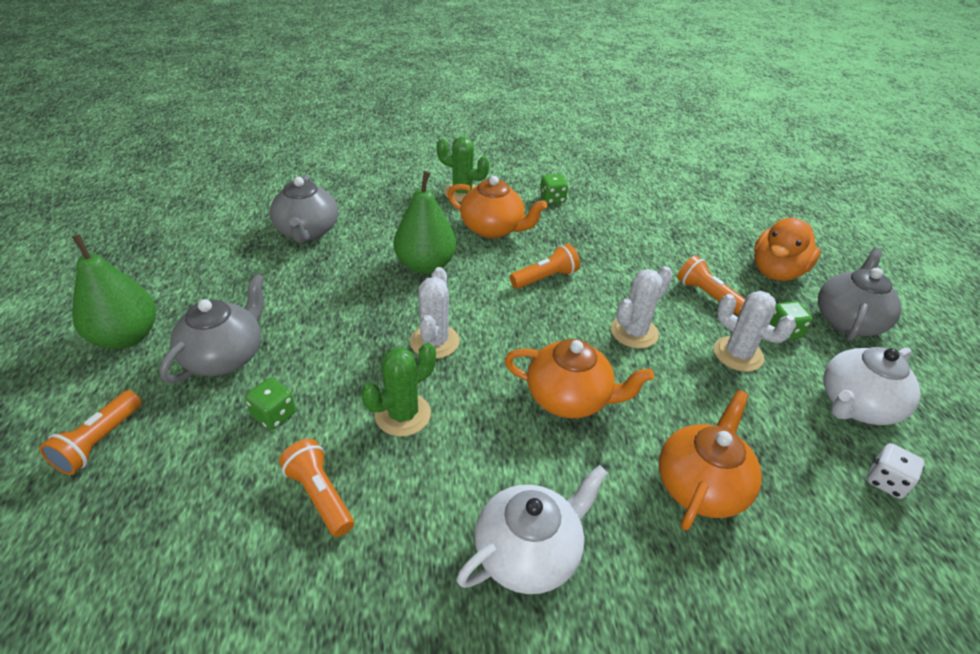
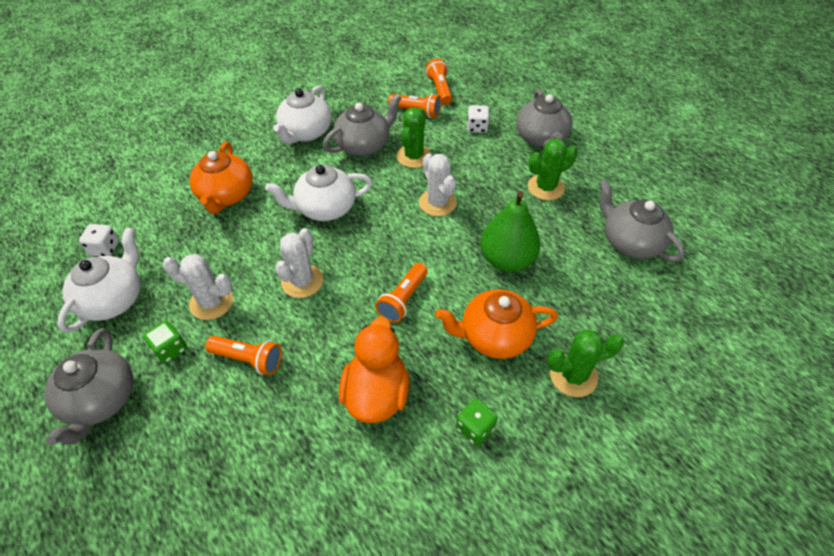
camera: 150 degrees right, 10 degrees up
(99, 442) = (535, 87): orange flashlight -> orange flashlight (440, 89)
(126, 337) = (604, 123): green pear -> none
(274, 415) = (477, 127): green dice -> white dice
(306, 302) = (545, 187): none -> green cactus
(453, 471) = (364, 145): none -> grey teapot
(569, 398) = (325, 208): orange teapot -> white teapot
(776, 272) = (175, 442): orange duck -> orange duck (376, 393)

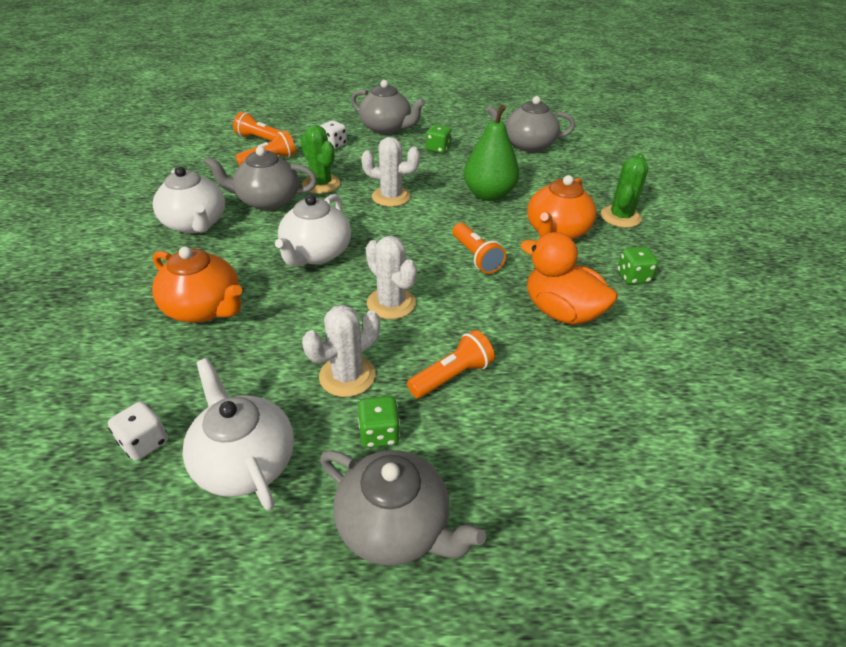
camera: 55 degrees left, 10 degrees down
(364, 145) = (267, 201): grey teapot -> grey teapot turned 90 degrees counterclockwise
(545, 187) = (438, 149): green cactus -> green dice

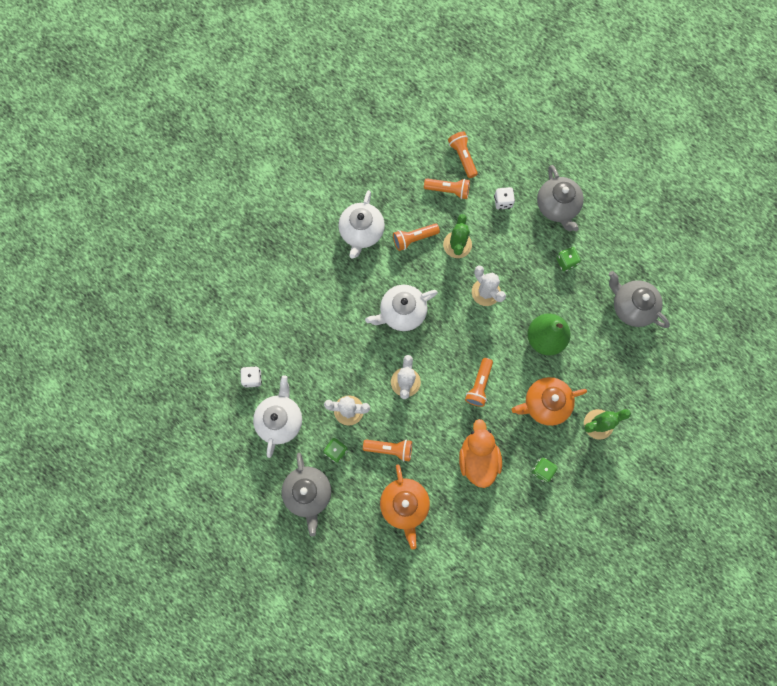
camera: 45 degrees right, 35 degrees up
(204, 308) = (321, 312): orange teapot -> orange teapot (404, 505)
(267, 201) = (414, 238): grey teapot -> orange flashlight

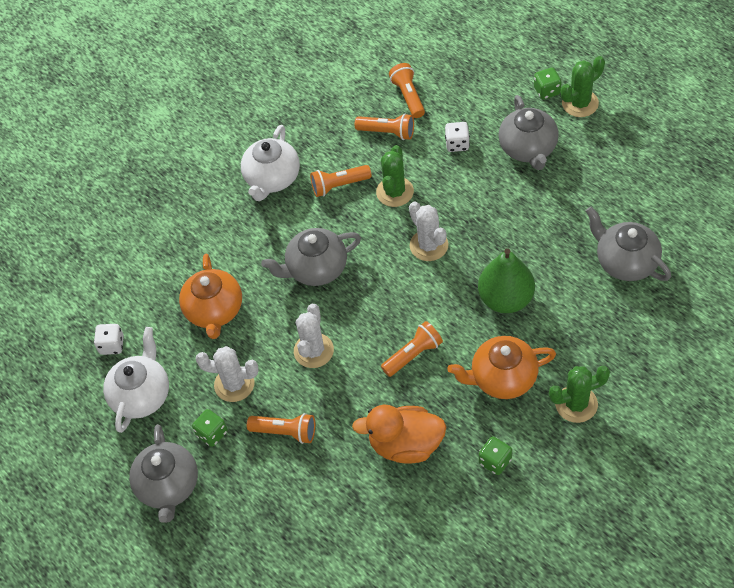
camera: 10 degrees right, 20 degrees down
(402, 312) = (316, 269): white teapot -> grey teapot
(404, 505) = (299, 503): orange teapot -> orange teapot (214, 311)
(478, 458) = (405, 445): orange duck -> orange duck turned 90 degrees counterclockwise
(479, 385) = (413, 355): orange flashlight -> orange flashlight turned 150 degrees counterclockwise
(566, 262) = (537, 210): green dice -> green dice (547, 91)
(595, 165) = (580, 103): none -> green cactus

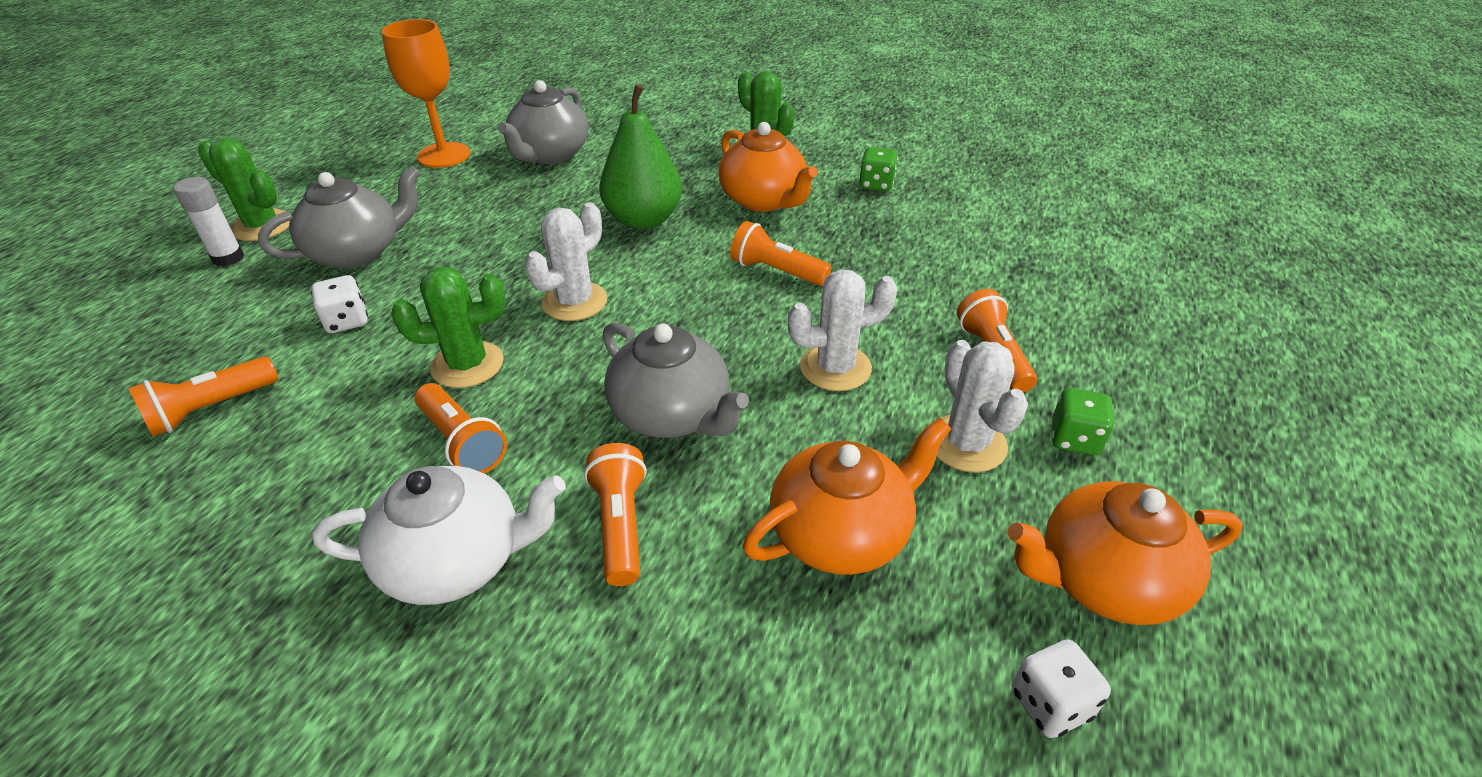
camera: 120 degrees left, 15 degrees down
(142, 395) = (1104, 580): white teapot -> orange teapot
(168, 486) = (1211, 460): grey teapot -> none
(387, 132) = (312, 412): orange flashlight -> orange flashlight (620, 525)
(405, 445) = (912, 246): orange duck -> none
(547, 91) = (228, 258): green dice -> white glue stick
(648, 198) = (444, 155): none -> orange goblet

